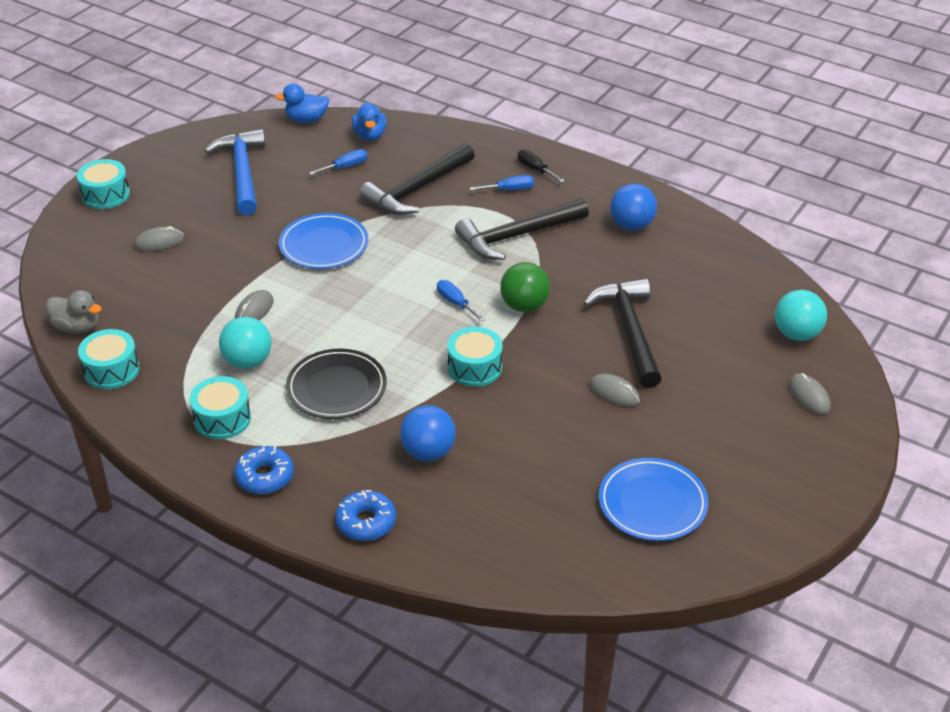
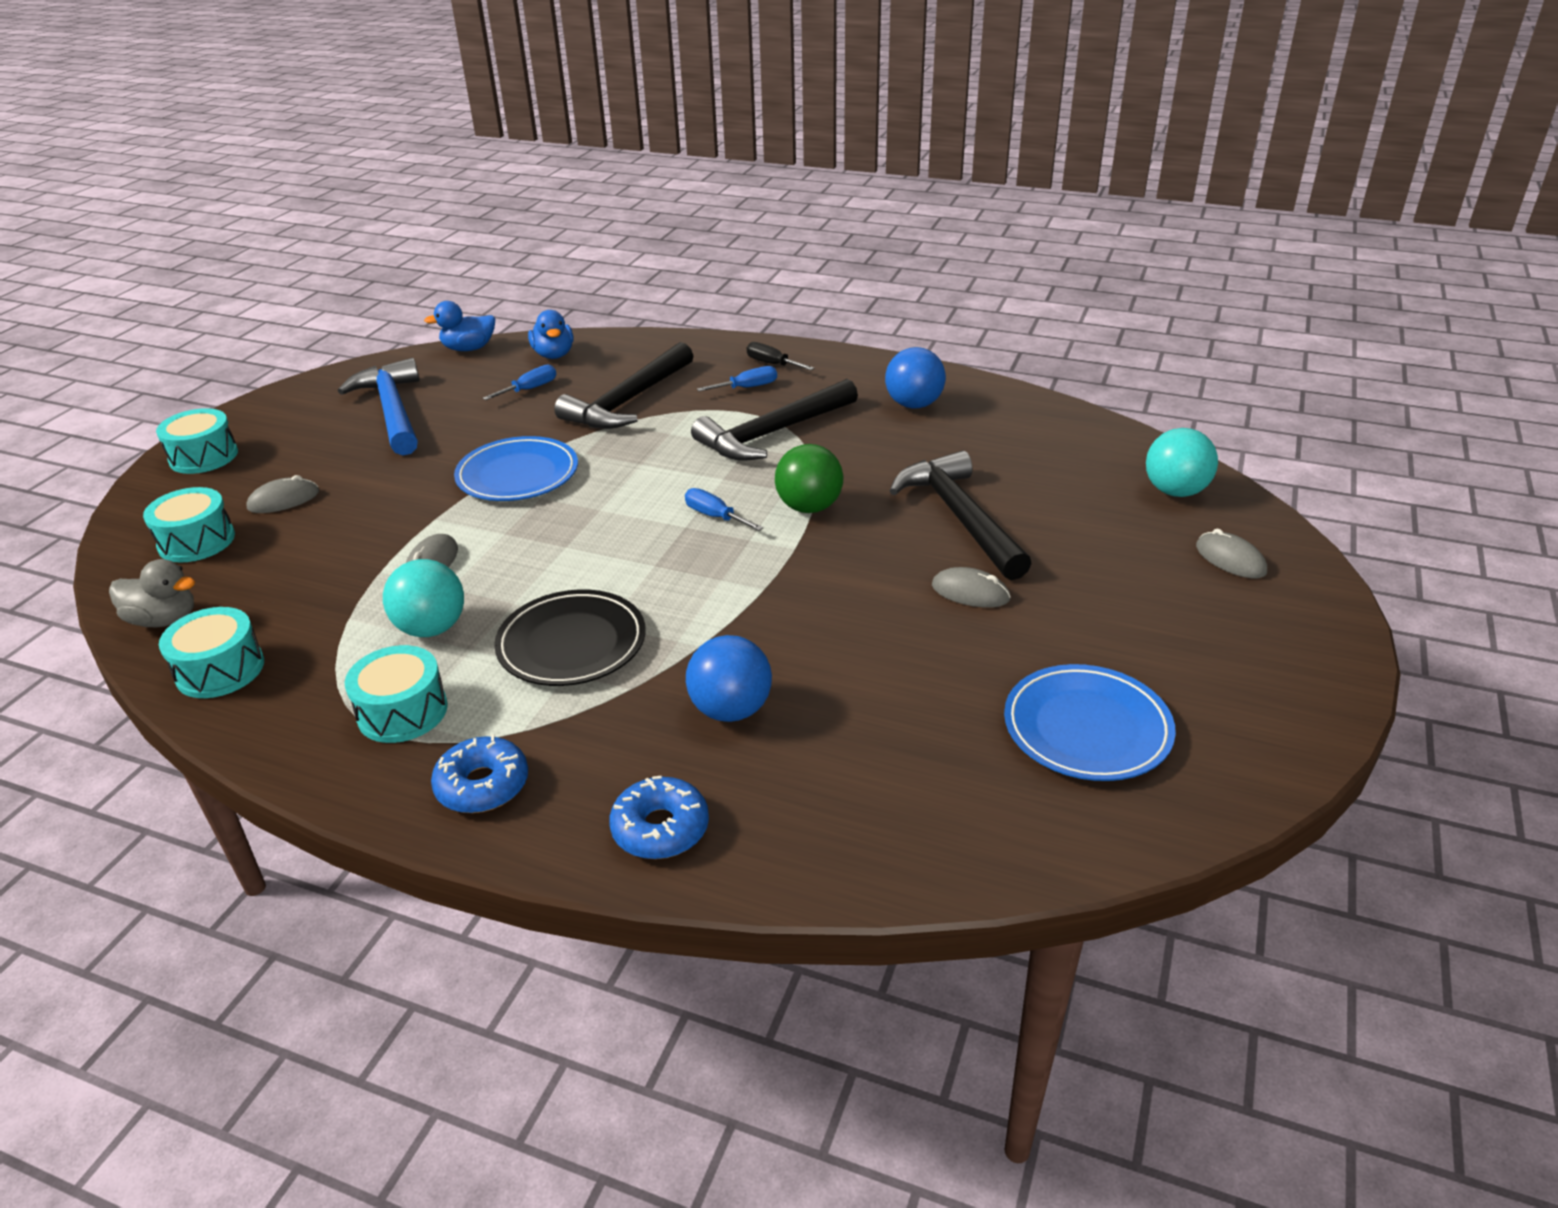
camera: 10 degrees left, 5 degrees down
(474, 368) = (765, 589): turquoise drum -> turquoise drum (196, 541)

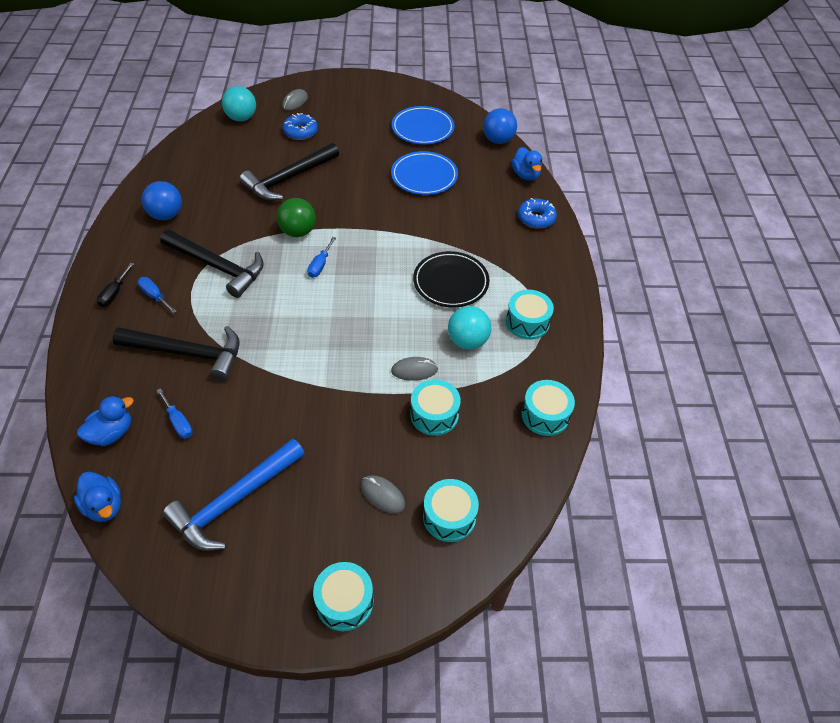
camera: 115 degrees left, 15 degrees up
(164, 620) = (526, 474): grey duck -> none
(342, 563) = (434, 415): none -> turquoise drum
(482, 785) = (549, 275): blue donut -> blue donut (300, 132)
(518, 475) = (305, 373): blue plate -> blue plate (424, 176)
(530, 389) = (178, 422): blue screwdriver -> blue screwdriver turned 150 degrees counterclockwise
(731, 710) = (464, 218): blue ball -> blue ball (498, 140)
(827, 868) = (526, 175): none -> blue duck
(970, 592) = (350, 167): grey mouse -> none

